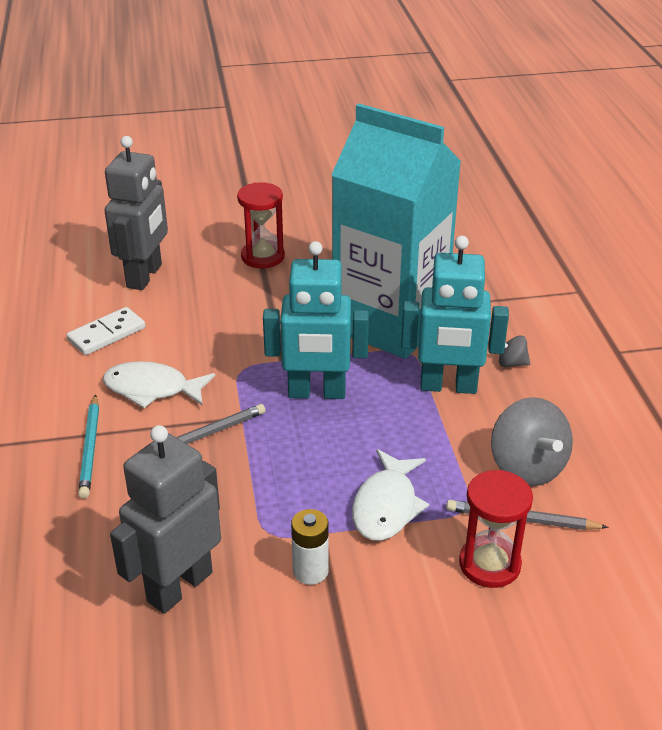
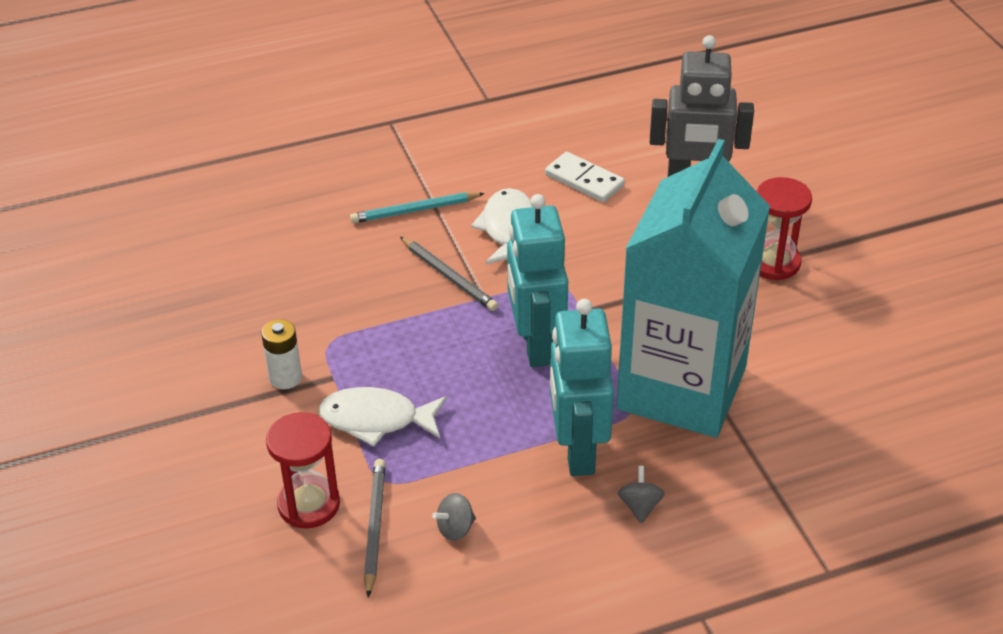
camera: 80 degrees right, 5 degrees up
(179, 586) = (259, 300): grey robot -> none
(527, 467) = (455, 528): grey spinning top -> grey spinning top, size x0.48

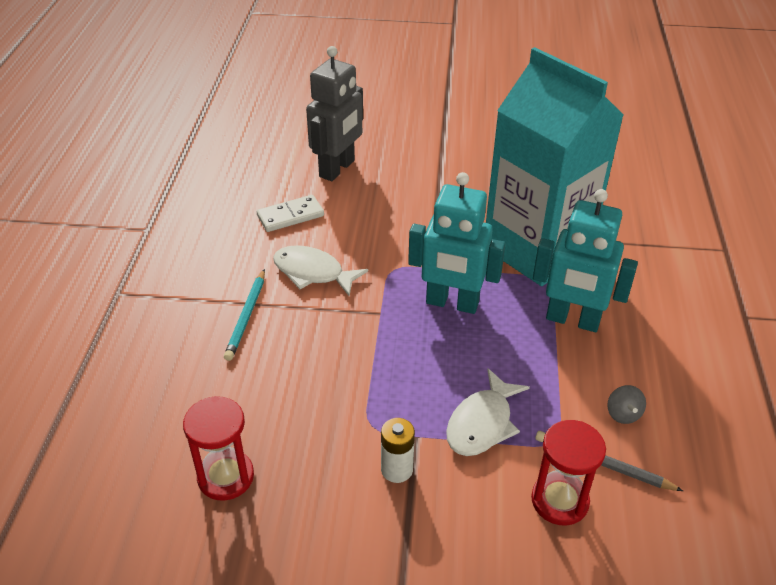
camera: 65 degrees left, 0 degrees up
(448, 276) = (342, 324): grey pencil -> none
(640, 506) = (638, 309): grey spinning top -> none
(773, 262) = (442, 167): red hourglass -> red hourglass (226, 477)

